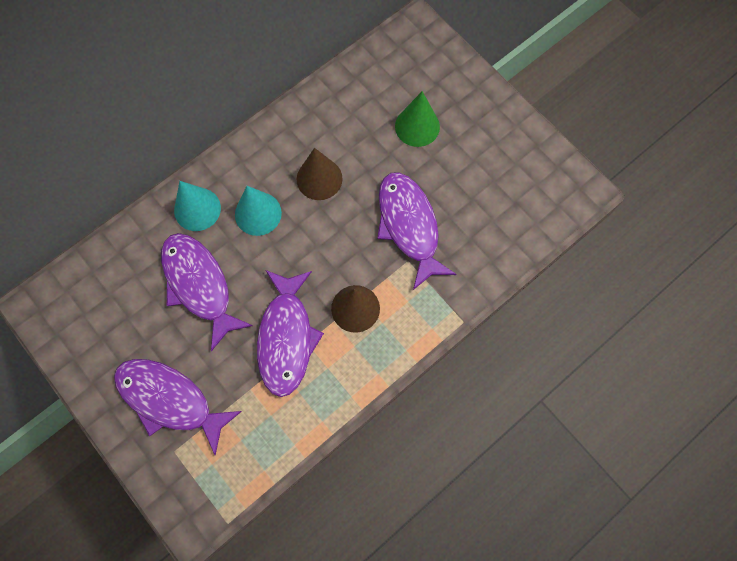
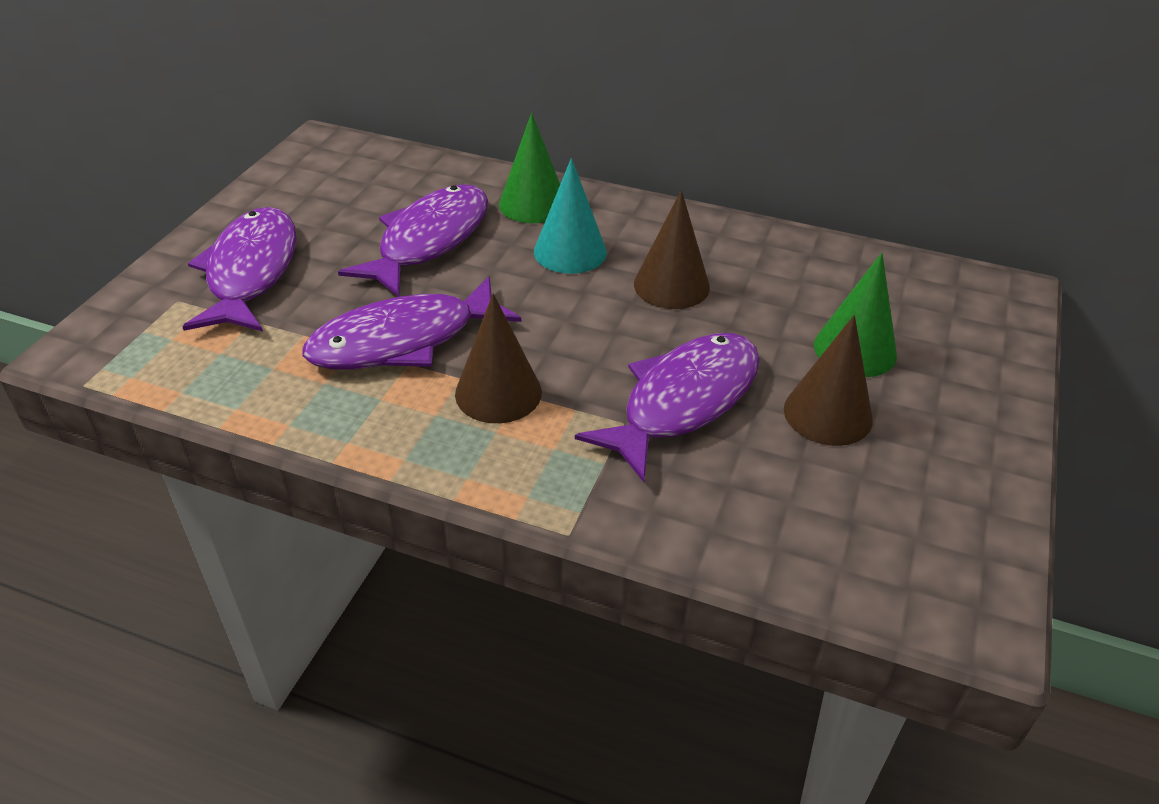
camera: 60 degrees right, 30 degrees down
(197, 209) = (533, 204): turquoise cone -> green cone
(451, 168) = (828, 414): none -> brown cone

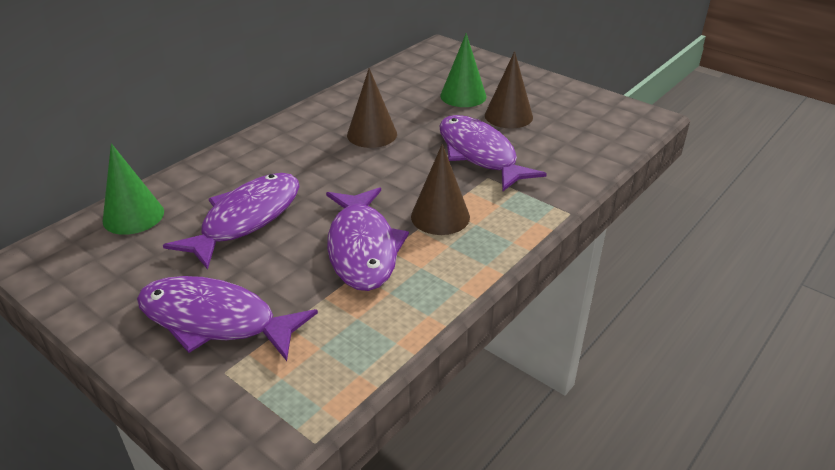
camera: 70 degrees left, 5 degrees down
(429, 241) = (246, 219): purple fish -> purple fish turned 75 degrees clockwise
(533, 204) = (238, 166): green cone -> green cone (133, 216)
(570, 252) = (309, 162): turquoise cone -> none

